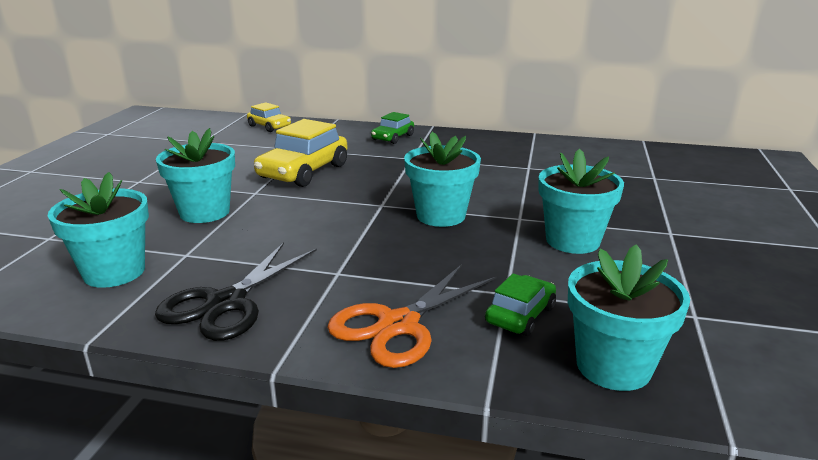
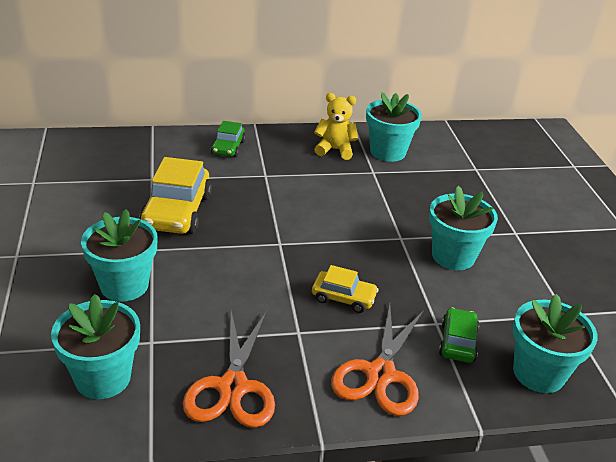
camera: 25 degrees left, 10 degrees up
(226, 303) = (232, 387): black scissors -> orange scissors
(269, 126) = (89, 148): yellow car -> yellow car (343, 298)
(441, 215) = (338, 247): turquoise flower pot -> turquoise flower pot (388, 152)
(499, 149) = (335, 150): none -> yellow teddy bear

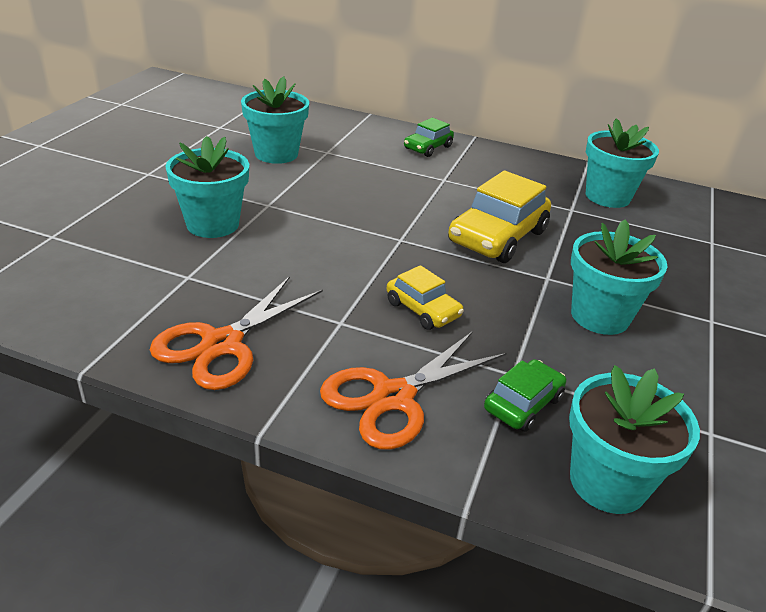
camera: 30 degrees right, 0 degrees up
(103, 378) = (114, 289): turquoise flower pot -> turquoise flower pot (276, 154)
(177, 212) = (323, 183): yellow car -> yellow car (497, 237)
(335, 150) = (544, 179): yellow teddy bear -> none

